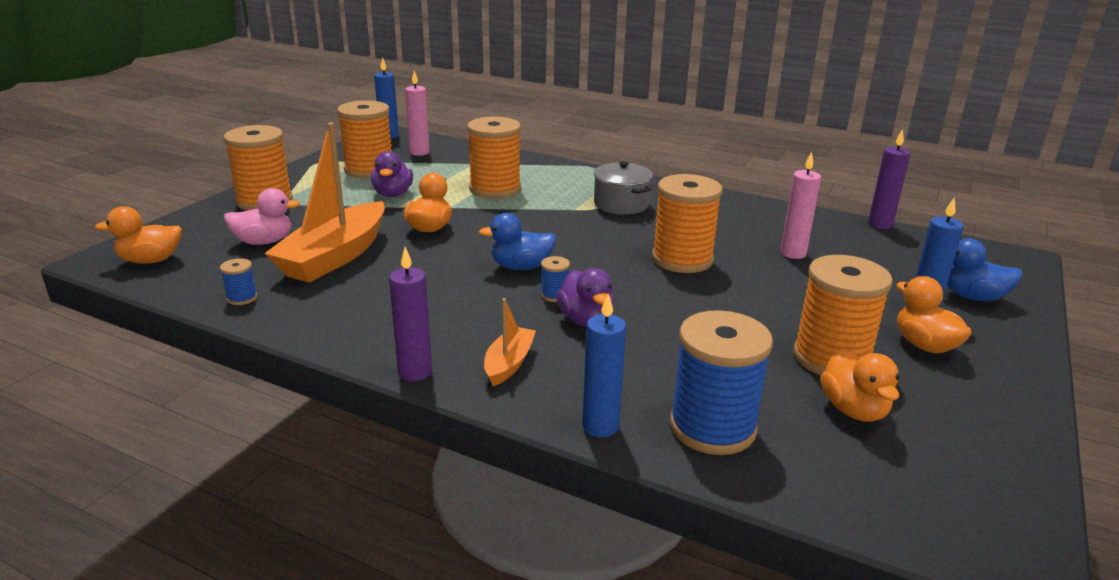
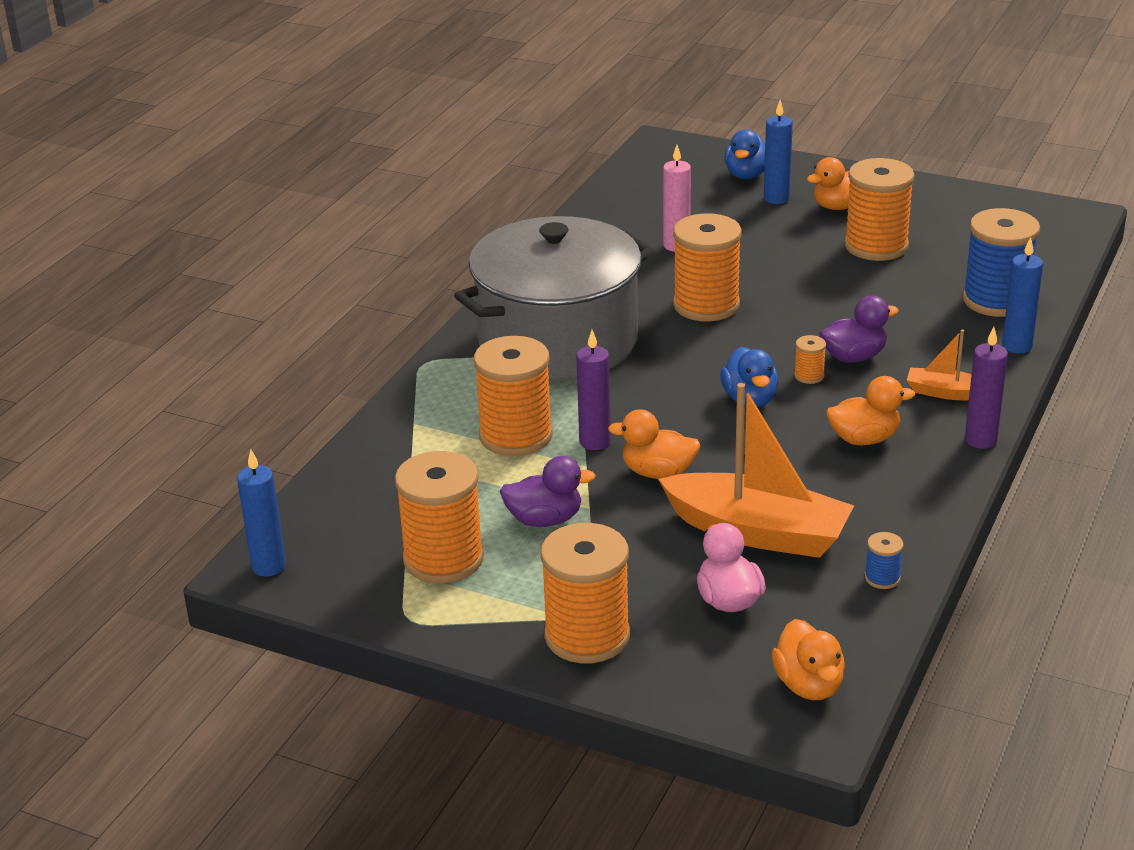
camera: 90 degrees left, 5 degrees up
(419, 152) = (359, 521): pink candle -> none
(554, 295) = (809, 376): blue spool -> orange spool
(621, 204) = (558, 341): grey pot -> grey pot, size x2.25
(853, 409) = (947, 245): orange duck -> orange duck (864, 439)
(880, 224) = (593, 194): purple candle -> purple candle (595, 442)

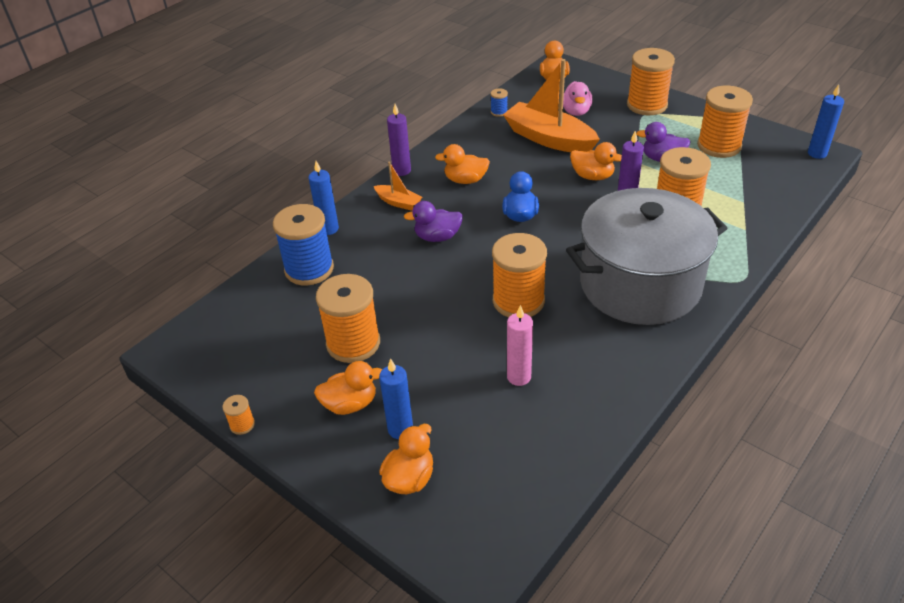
camera: 165 degrees left, 10 degrees up
(746, 175) = (409, 478): blue duck -> orange duck
(809, 376) = (474, 227): orange spool -> orange spool (242, 424)

